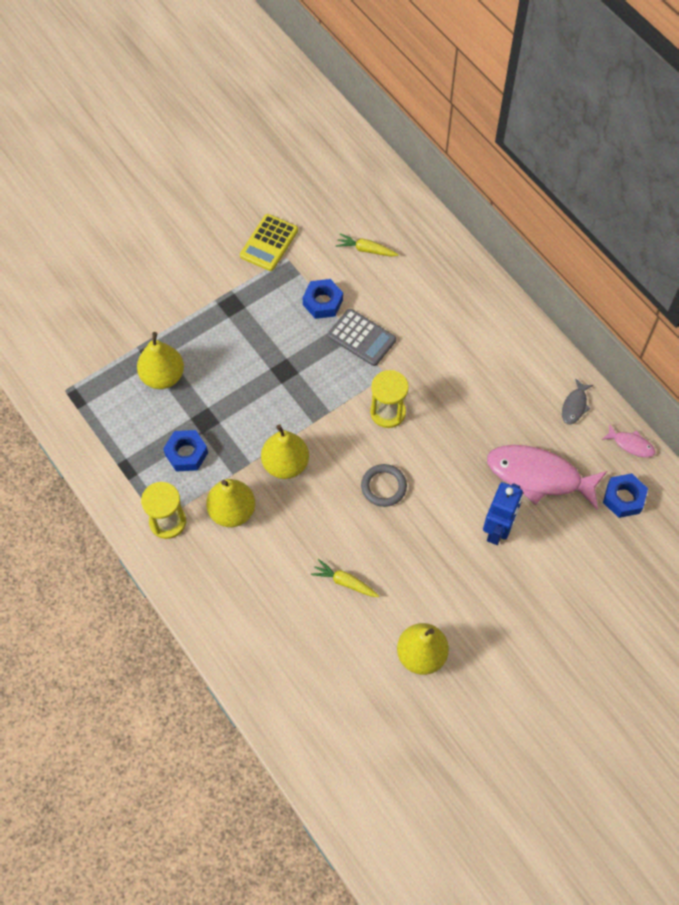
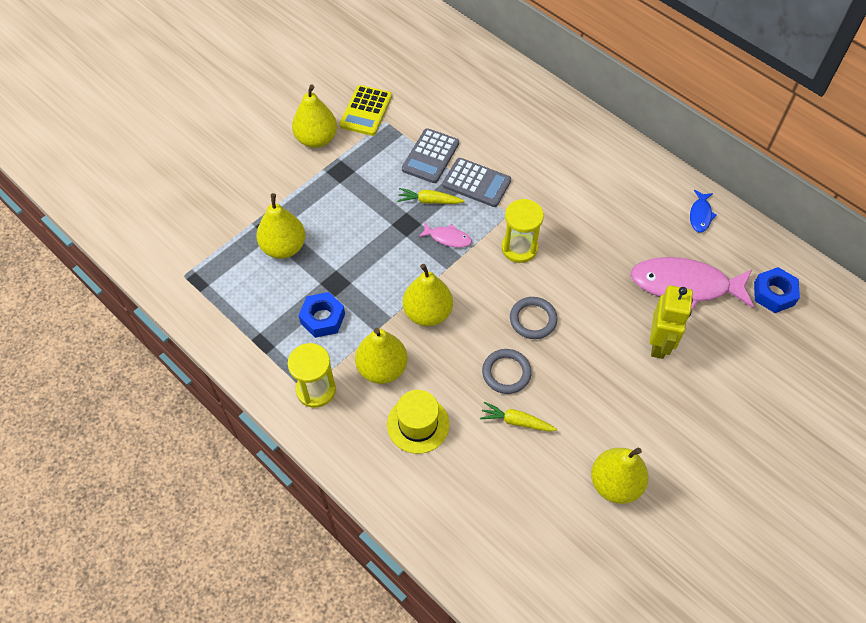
camera: 10 degrees left, 5 degrees down
(214, 267) = (316, 139): none -> yellow pear
(254, 570) = (418, 424): none -> yellow hat
(322, 302) = (430, 156): blue nut -> grey calculator
(346, 534) = (506, 373): none -> grey ring
(366, 250) = (462, 104): yellow carrot -> yellow carrot (429, 201)
(498, 530) = (659, 344): blue robot -> yellow robot
(575, 406) = (700, 215): grey fish -> blue fish
(631, 444) = (765, 242): pink fish -> pink fish (448, 238)

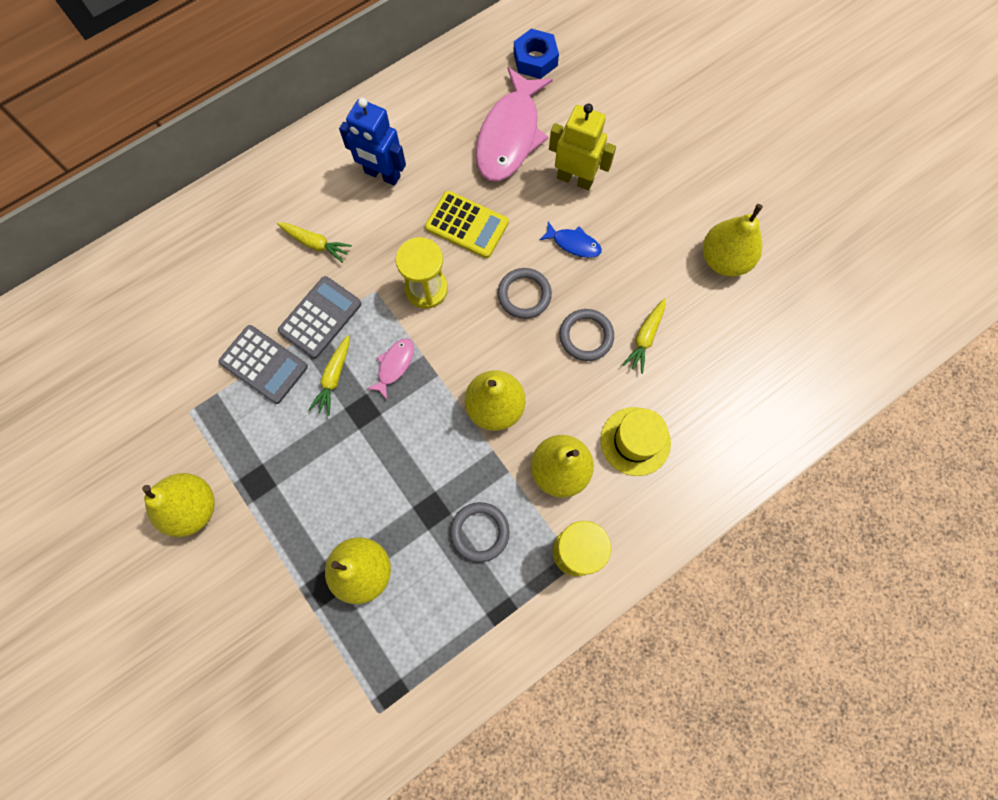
camera: 80 degrees left, 15 degrees up
(322, 318) = (479, 532): blue nut -> grey ring
(366, 111) = (163, 434): yellow calculator -> yellow calculator (467, 225)
(538, 167) = (315, 243): none -> yellow carrot
(613, 199) = (382, 175): none -> blue robot
(700, 215) = (423, 96): blue fish -> blue fish (573, 243)

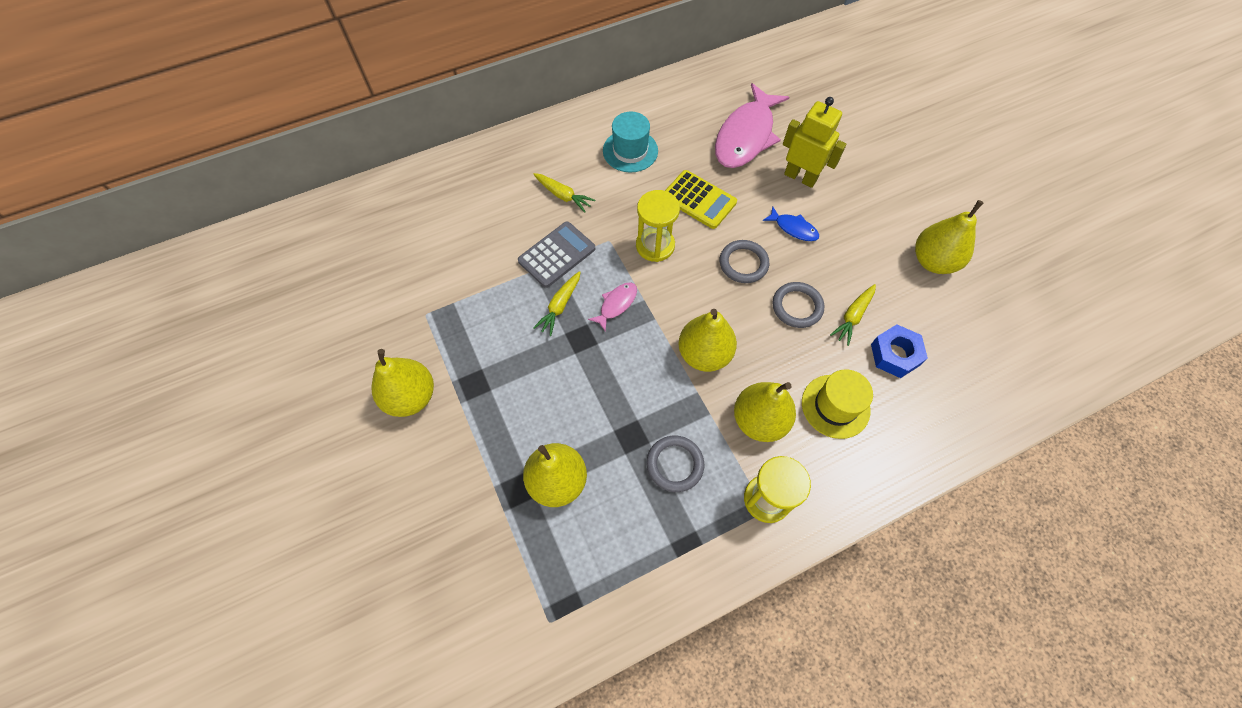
camera: 10 degrees right, 10 degrees down
(264, 364) = (499, 285): grey calculator -> none
(382, 175) = (630, 151): blue robot -> turquoise hat
(535, 59) = (775, 82): blue nut -> blue nut (895, 355)

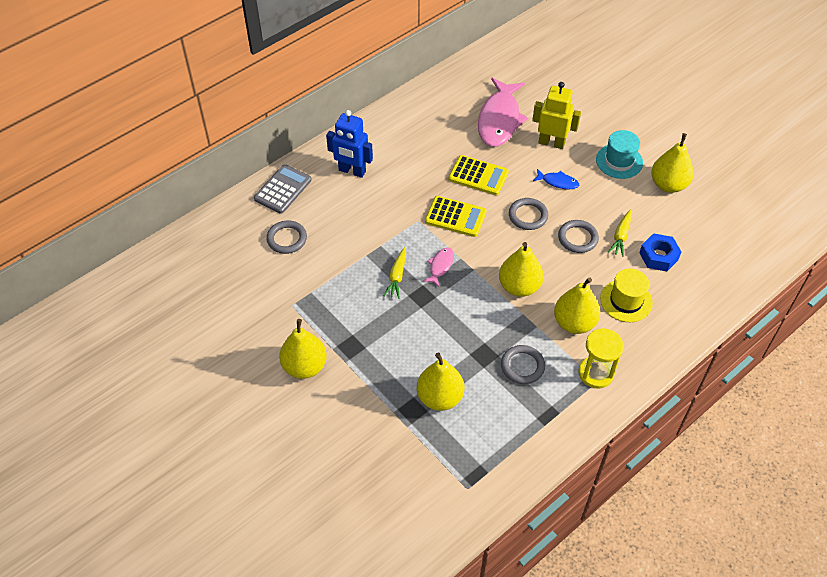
camera: 15 degrees left, 10 degrees down
(450, 230) = (287, 239): none -> grey ring
(553, 163) = (352, 171): none -> blue robot
(557, 255) = (380, 240): grey calculator -> grey calculator (283, 189)
(563, 196) = (369, 194): yellow carrot -> none
(630, 151) = (411, 149): turquoise hat -> turquoise hat (619, 161)
(655, 245) = (455, 217): yellow hourglass -> yellow calculator

